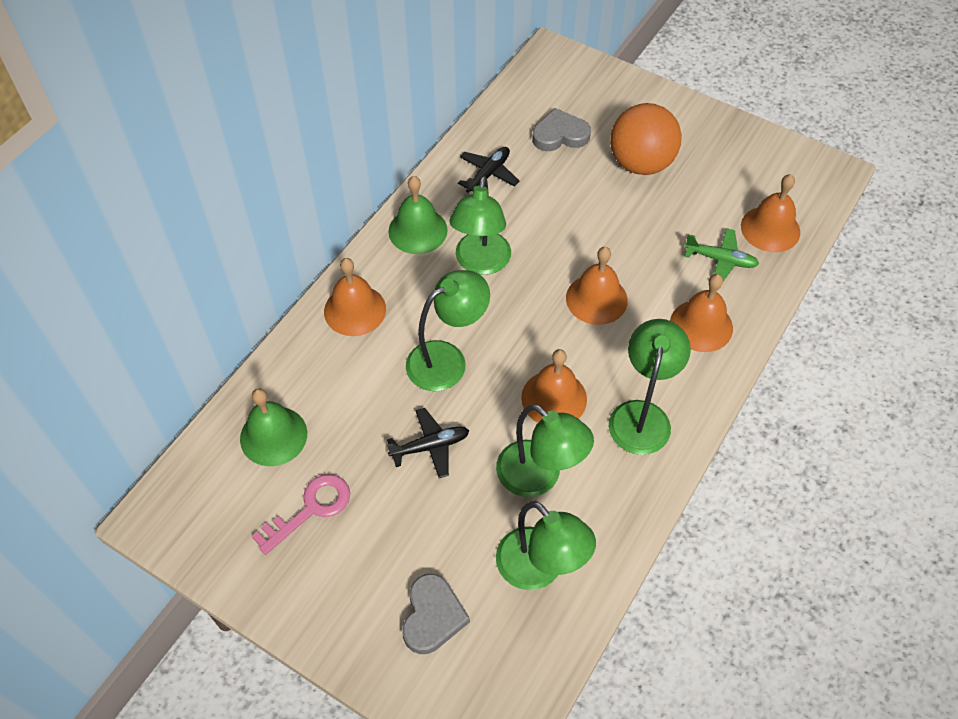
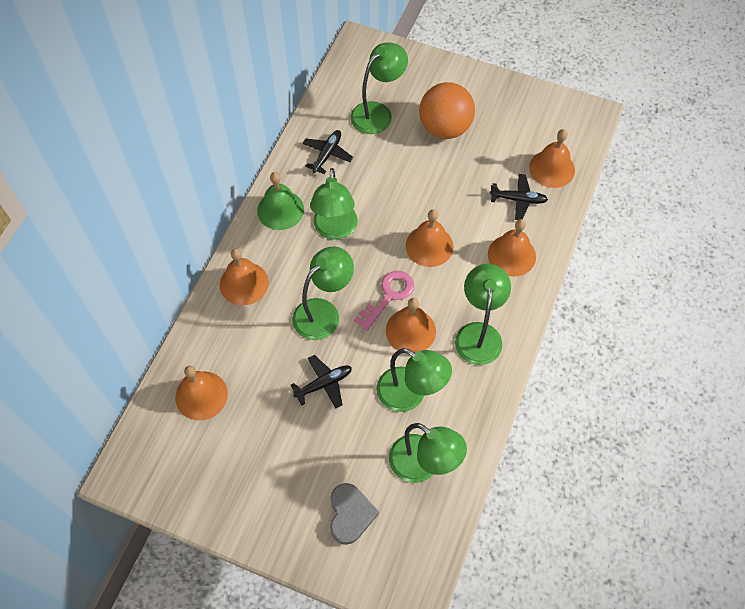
camera: 10 degrees left, 5 degrees up
(273, 436) = (201, 395): green bell -> orange bell
(311, 509) = (242, 448): pink key -> pink key (388, 296)
(560, 135) = (378, 113): grey heart -> green lamp
(720, 260) = (518, 200): green plane -> black plane

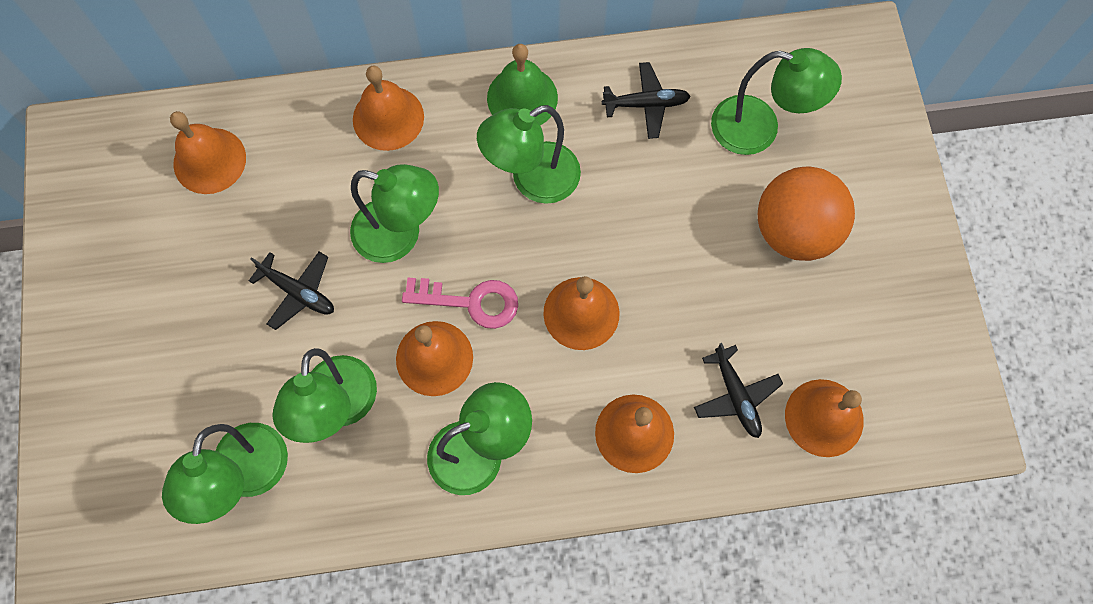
camera: 60 degrees right, 10 degrees up
(350, 514) = (138, 421): grey heart -> none

